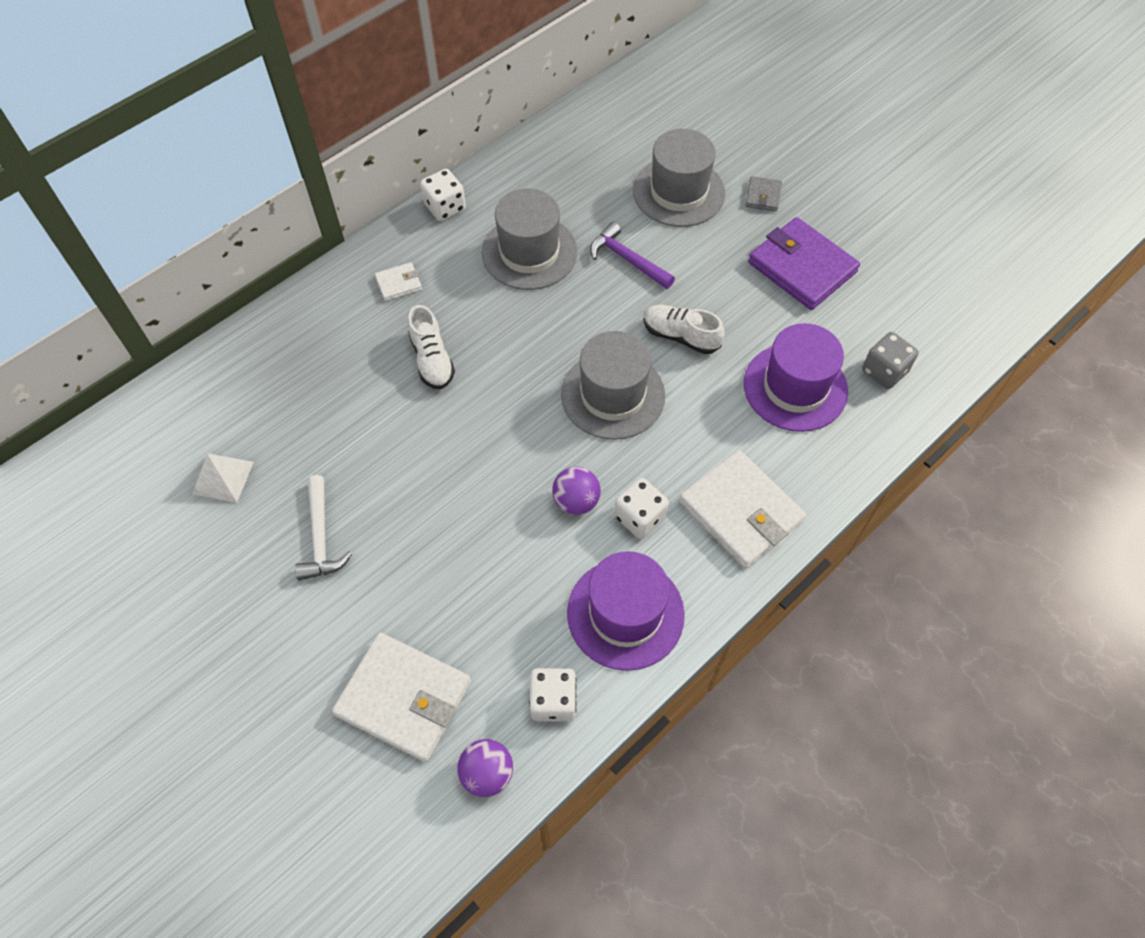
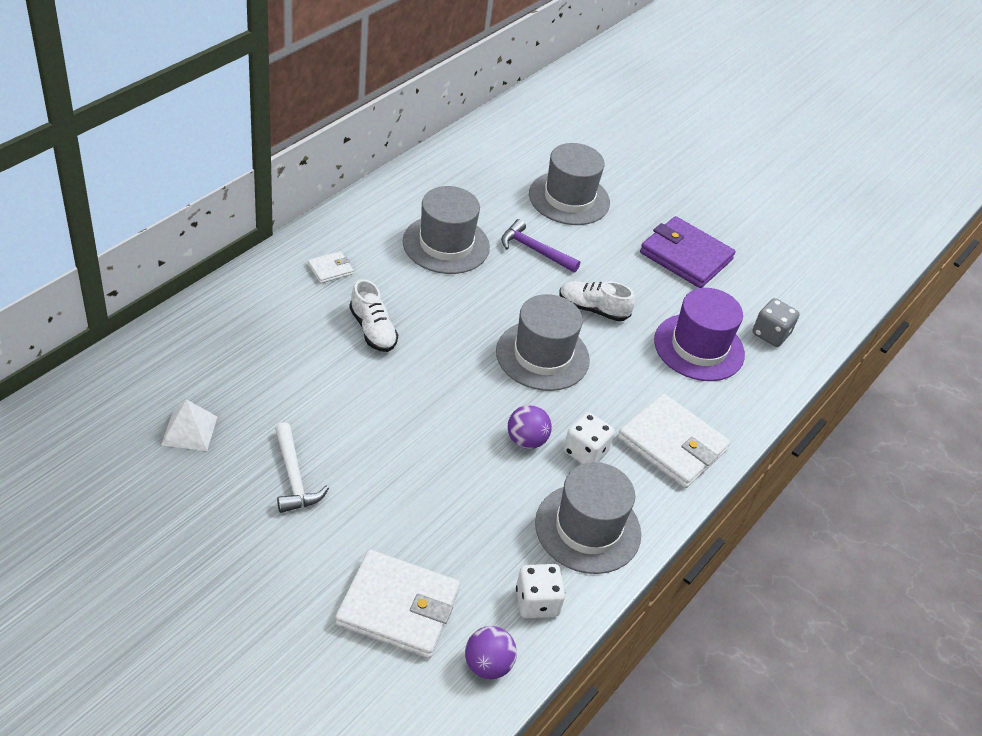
camera: 15 degrees left, 15 degrees down
(445, 207) = (362, 208): white dice -> none
(625, 613) = (588, 528): purple hat -> grey hat
(763, 196) = (642, 202): grey wallet -> none

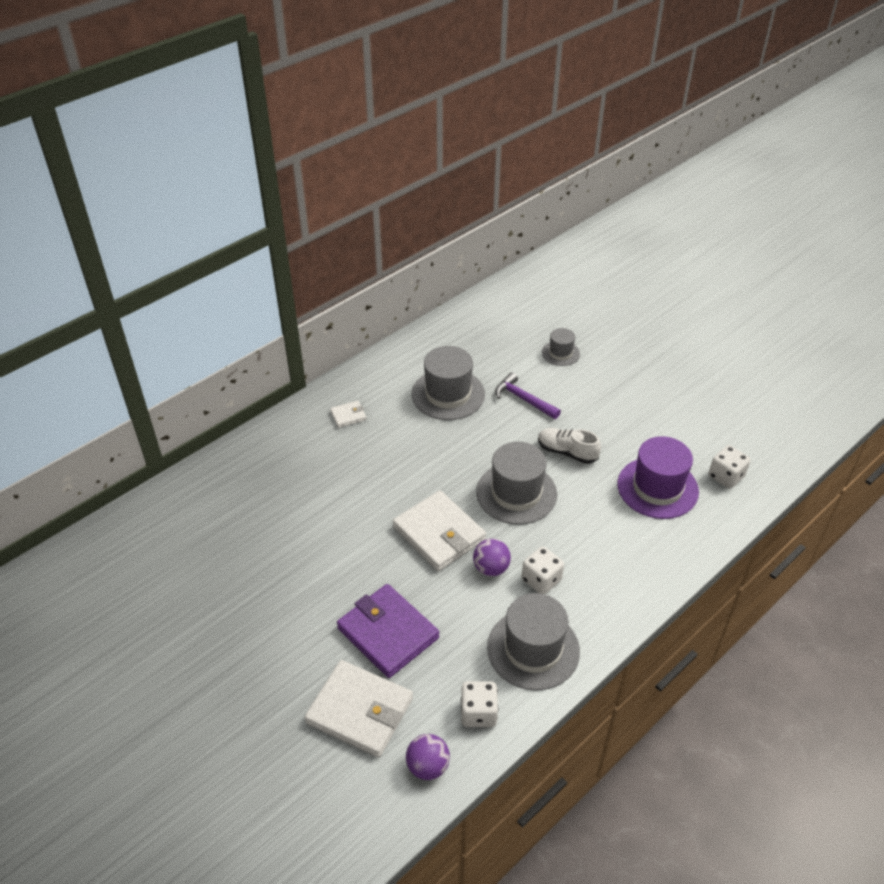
camera: 15 degrees right, 0 degrees up
(189, 430) = (214, 551): white pyramid -> none
(294, 477) = (291, 594): white hammer -> none
(373, 330) = (375, 468): white shoe -> none
(569, 198) = (560, 353): grey hat -> grey hat, size x0.54
(672, 444) = (620, 576): white wallet -> white wallet (439, 534)
(686, 256) = (658, 404): purple wallet -> purple wallet (388, 633)
(770, 334) = (726, 476): grey dice -> white dice

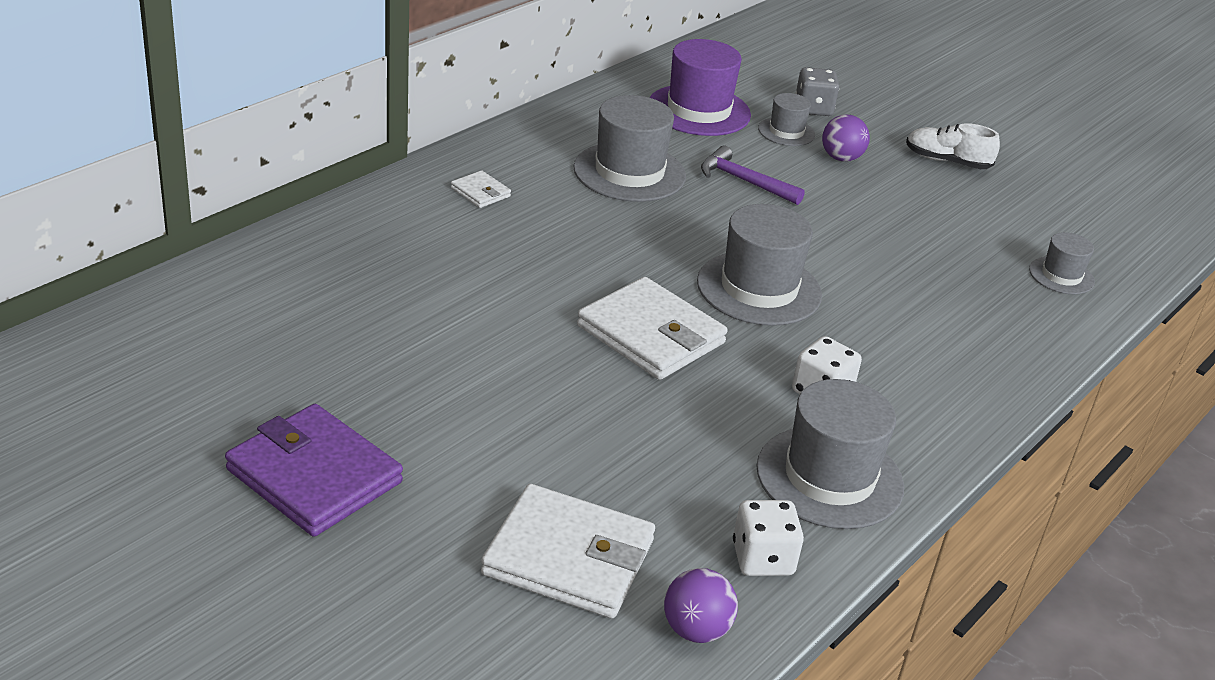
camera: 10 degrees left, 10 degrees down
(348, 416) = (480, 192): white wallet -> white wallet turned 75 degrees clockwise
(388, 633) = (595, 457): purple wallet -> purple wallet (314, 476)
(491, 568) = (741, 377): purple ball -> purple ball (841, 158)
(567, 452) = (823, 243): white shoe -> white shoe (947, 161)
(583, 330) = (813, 108): none -> grey dice
(657, 488) = (966, 286): purple hat -> purple hat (698, 110)
(726, 476) = (1061, 276): white dice -> grey hat

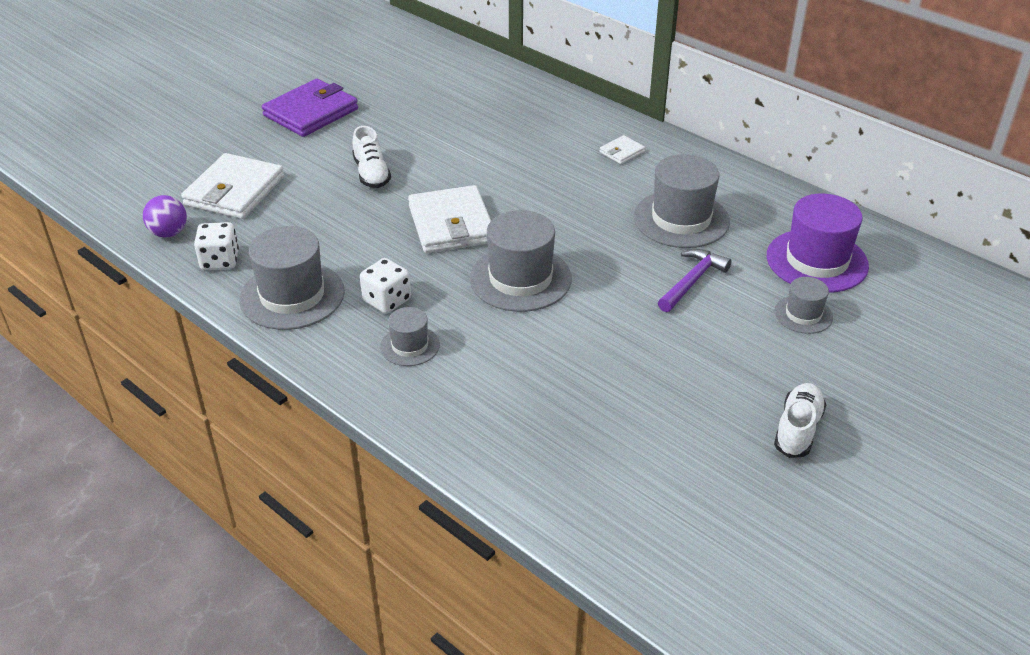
camera: 95 degrees right, 5 degrees up
(522, 405) = (371, 174): none -> white shoe
(650, 335) = (451, 224): white wallet -> white wallet turned 60 degrees counterclockwise
(813, 108) = (867, 338): grey dice -> none
(841, 158) = (766, 348): purple ball -> none
(1061, 276) = (584, 484): grey hat -> grey hat (410, 346)

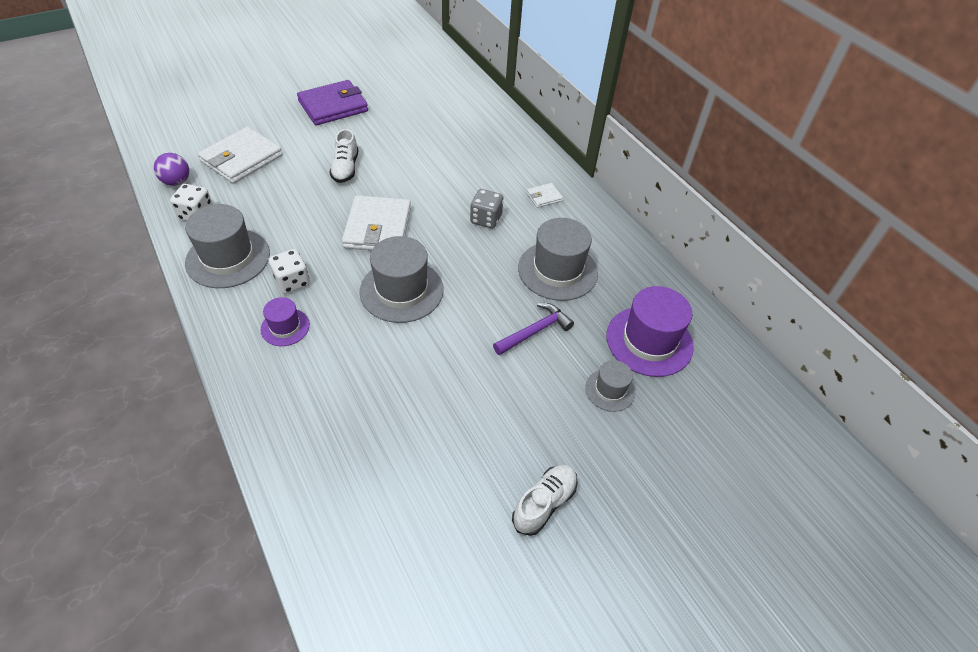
camera: 15 degrees right, 10 degrees up
(410, 346) = (285, 327): grey hat -> purple hat
(570, 188) = (486, 219): none -> grey dice

